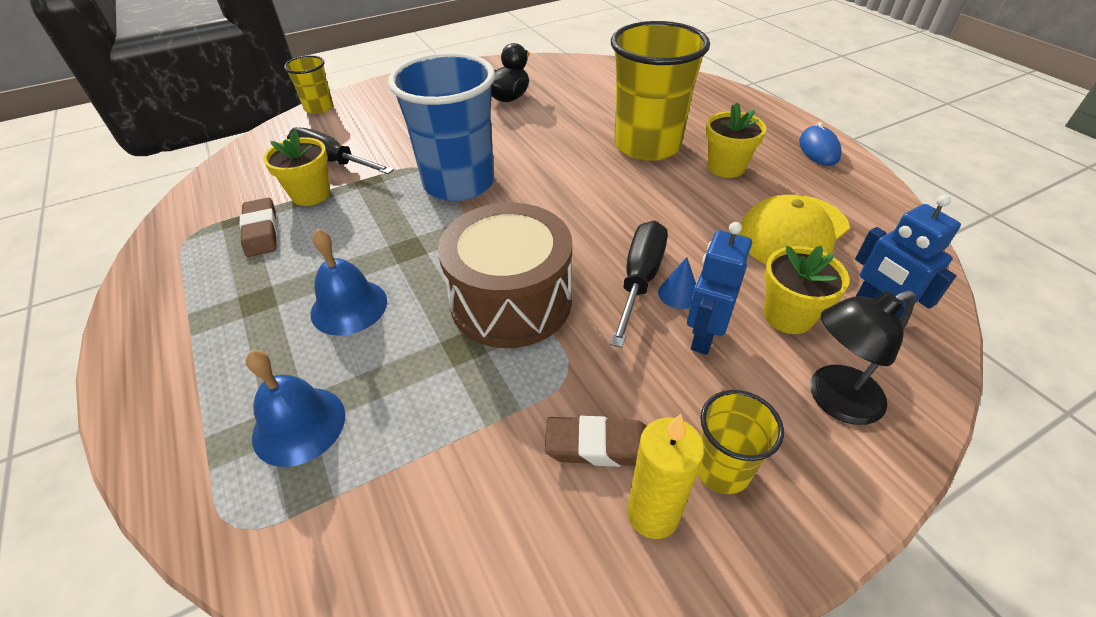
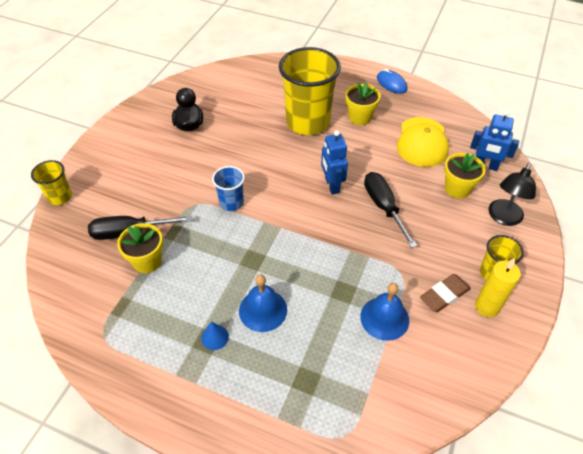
camera: 40 degrees left, 5 degrees up
(261, 231) = (149, 302): brown eraser -> none
(299, 425) = (315, 379): blue bell -> blue bell (384, 318)
(459, 183) = (231, 203): blue cup -> blue cup, size x0.48
(511, 301) = (339, 255): brown drum -> none
(678, 294) = (406, 204): blue cone -> blue cone (215, 337)
(703, 336) = (435, 219): blue robot -> blue robot (331, 185)

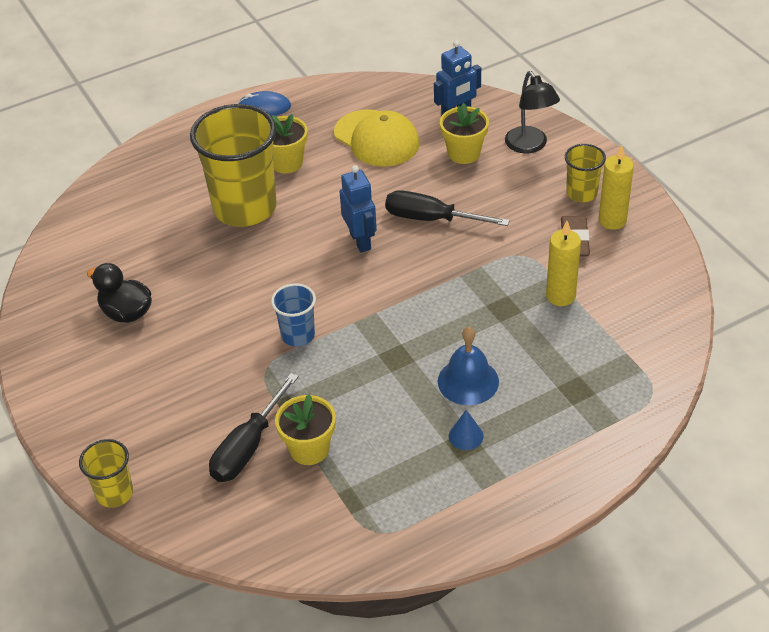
camera: 50 degrees left, 5 degrees down
(331, 185) = (360, 241): blue robot -> blue robot turned 135 degrees counterclockwise
(384, 318) = (560, 296): blue bell -> yellow candle

